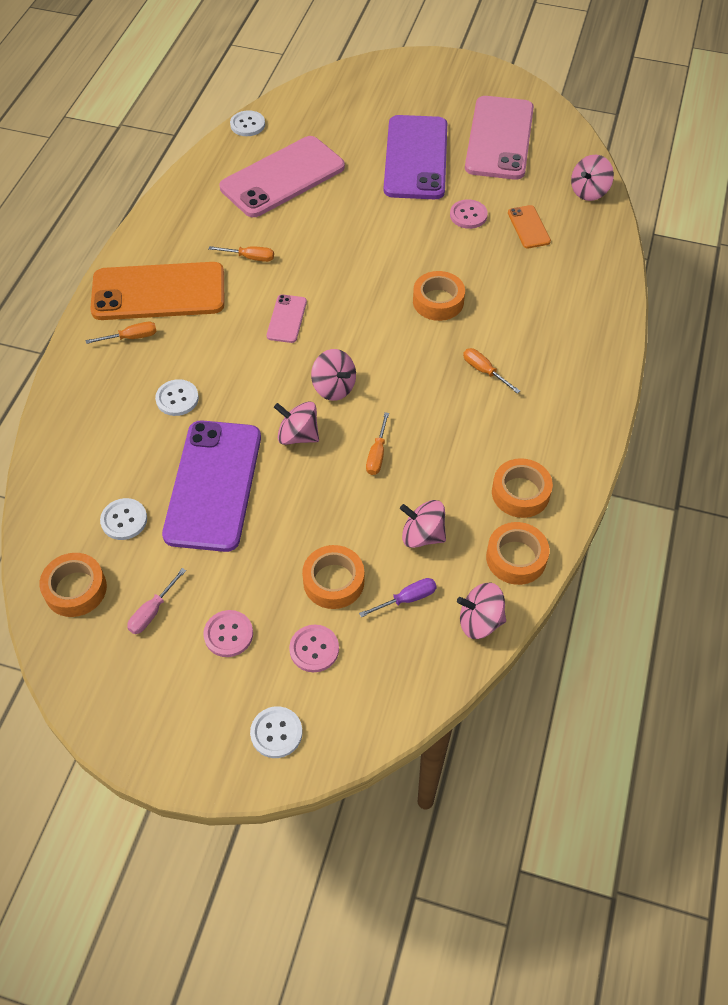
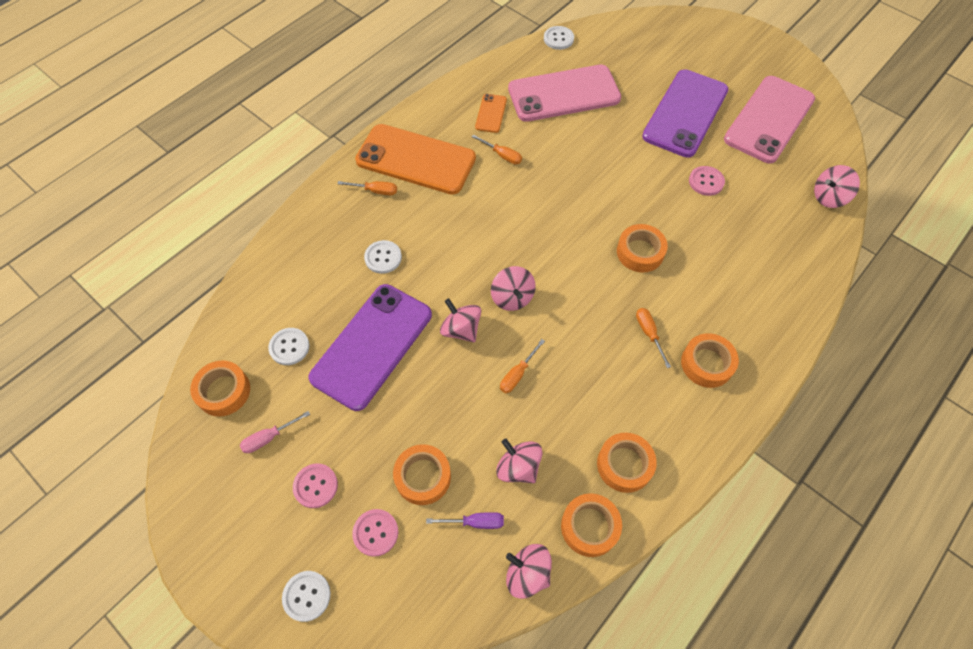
camera: 25 degrees right, 5 degrees up
(287, 319) = (504, 220): pink phone -> none
(528, 227) = (755, 212): orange phone -> orange phone (491, 113)
(551, 377) = (707, 364): none -> orange tape

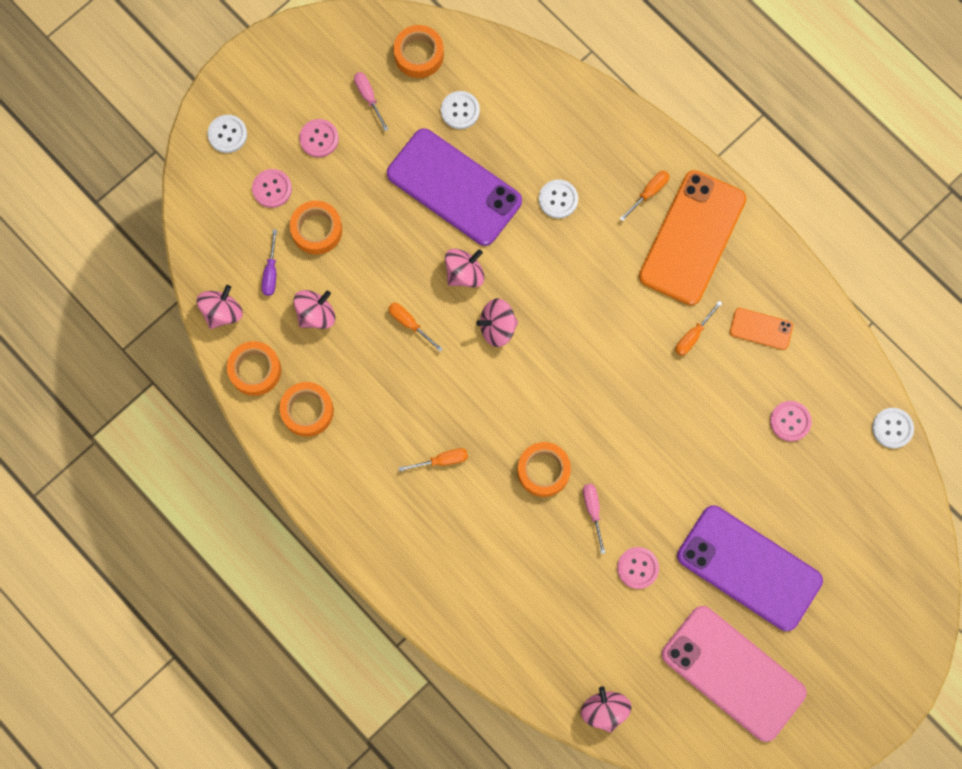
camera: 95 degrees right, 15 degrees up
(375, 191) = (649, 193): orange screwdriver -> orange screwdriver turned 150 degrees counterclockwise
(564, 94) = (790, 421): pink phone -> pink button
(666, 214) = (593, 510): none -> pink screwdriver
(707, 364) = (402, 512): orange tape -> none

